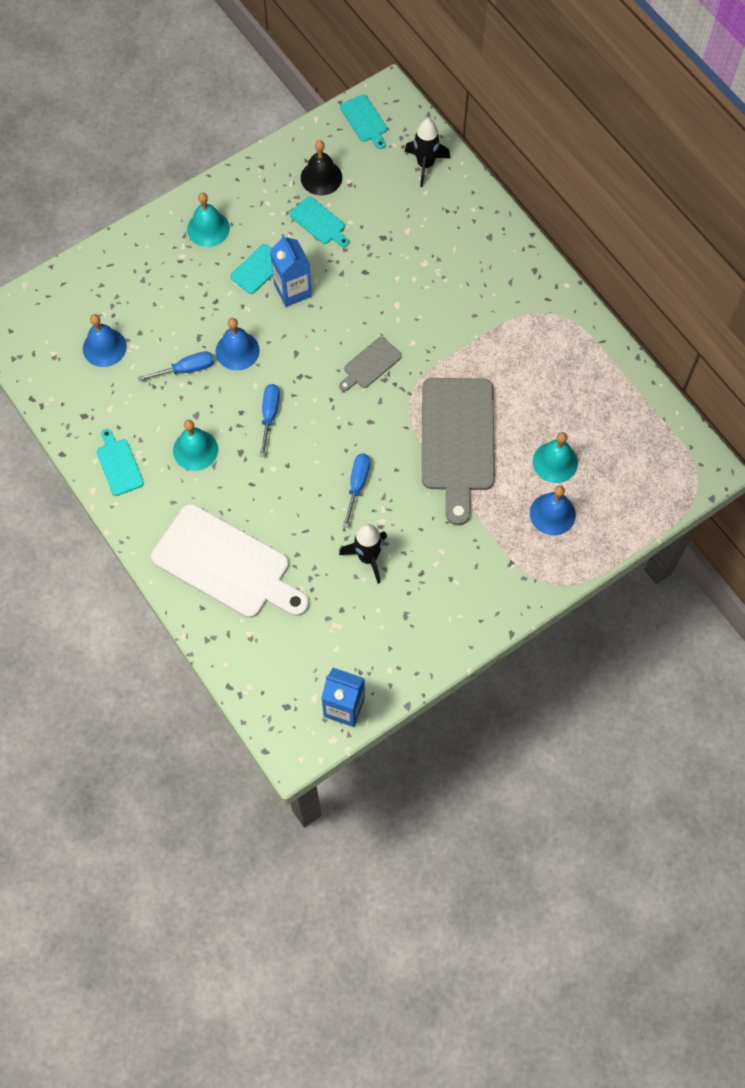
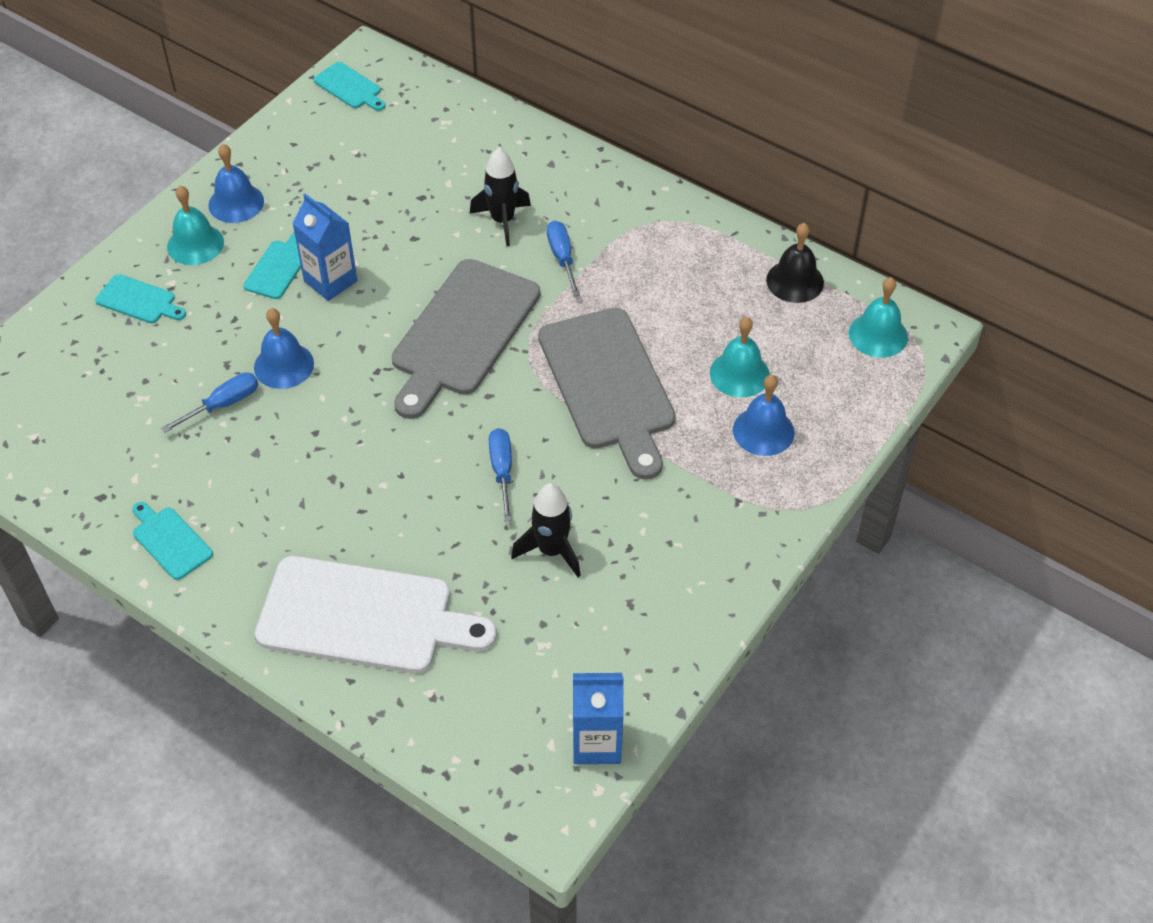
camera: 20 degrees left, 15 degrees down
(104, 347) = (102, 410): blue bell -> blue bell (236, 203)
(195, 450) = (270, 493): turquoise bell -> turquoise bell (878, 335)
(269, 415) = (354, 424): blue screwdriver -> blue screwdriver (562, 257)
(319, 222) = (335, 202): turquoise cutting board -> turquoise cutting board (139, 300)
(321, 177) = (319, 156): black bell -> black bell (795, 281)
(370, 364) = (462, 333): grey cutting board -> grey cutting board, size x2.19
(425, 165) = (442, 112): black rocket -> black rocket (502, 221)

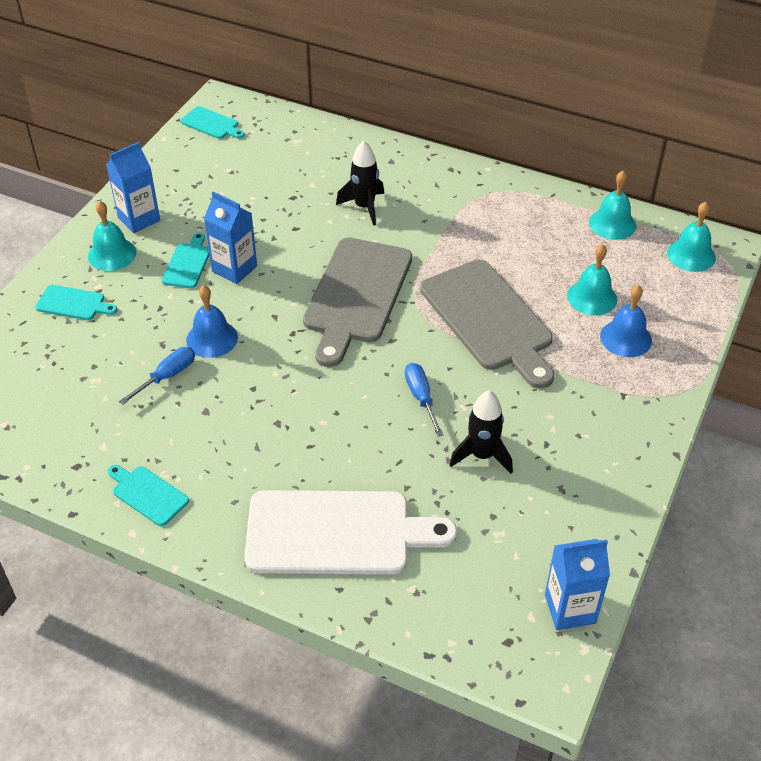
camera: 10 degrees left, 5 degrees down
(236, 203) = (139, 219): blue bell -> blue carton
(562, 257) = (421, 228): blue screwdriver -> none
(795, 281) = (612, 224): black bell -> turquoise bell

